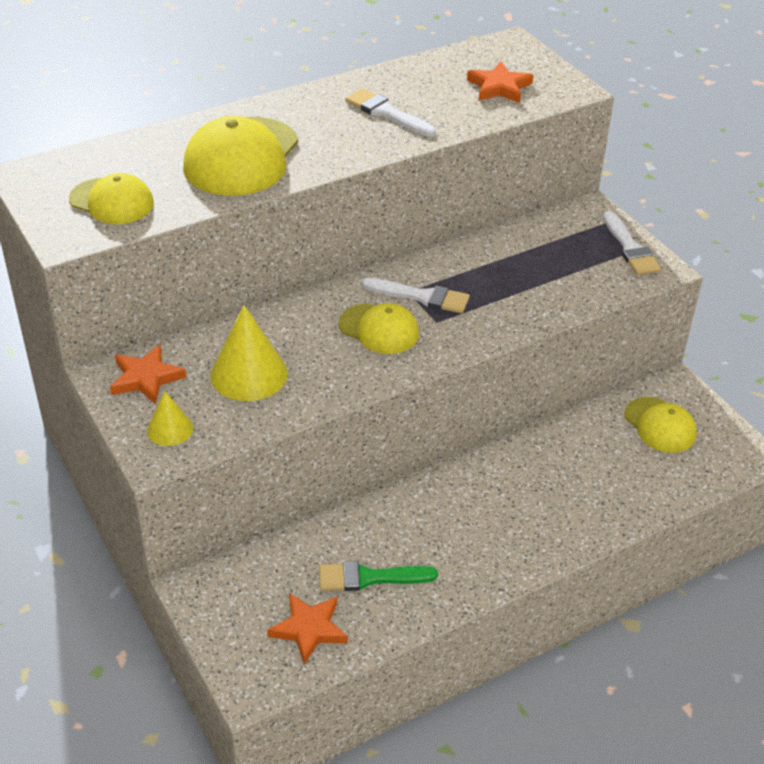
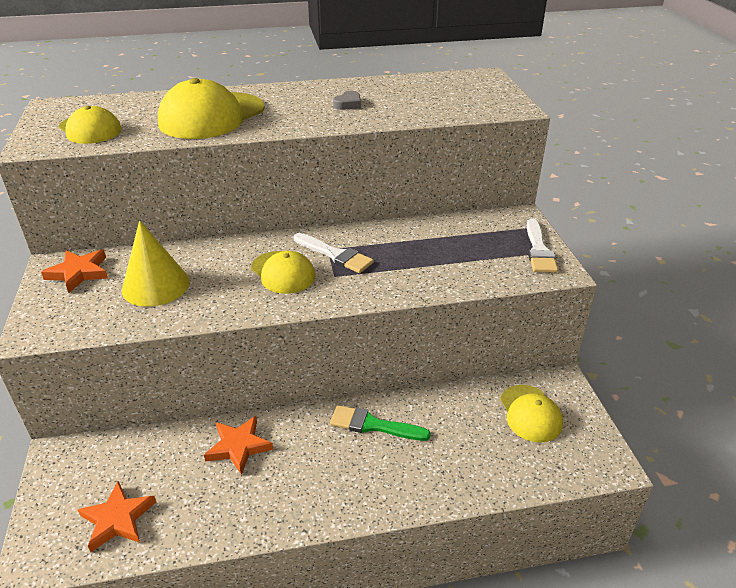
camera: 20 degrees right, 5 degrees down
(170, 429) = (62, 314): yellow cone -> none
(369, 578) = (198, 486): green brush -> green brush (373, 425)
(386, 113) = (348, 104): white brush -> grey heart
(499, 87) = (453, 100): orange star -> orange star (238, 446)

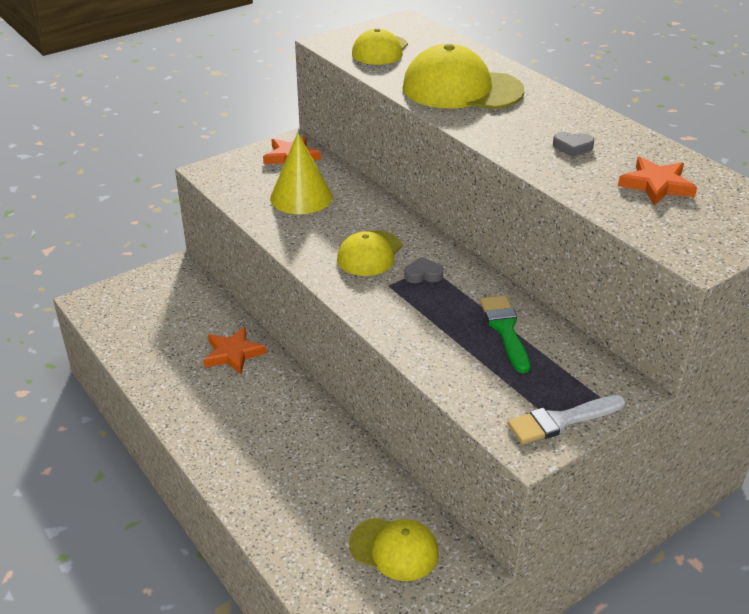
camera: 65 degrees right, 0 degrees up
(118, 519) = (135, 322): orange star -> orange star (656, 185)
(335, 255) = (423, 274): white brush -> grey heart
(373, 425) = (305, 428): green brush -> green brush (505, 329)
(530, 413) = (394, 549): yellow cap -> yellow cap turned 120 degrees counterclockwise

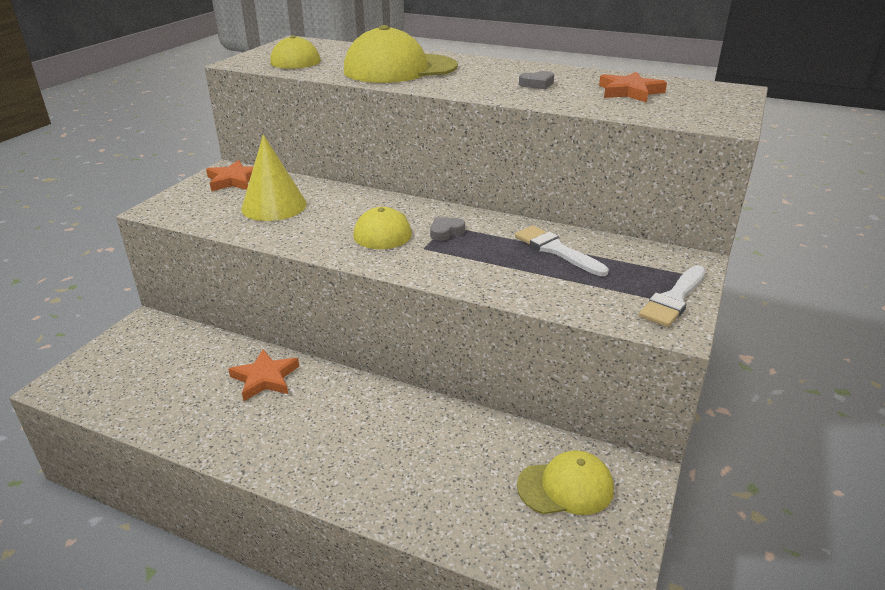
camera: 30 degrees left, 5 degrees down
(505, 329) = (556, 250): green brush -> white brush

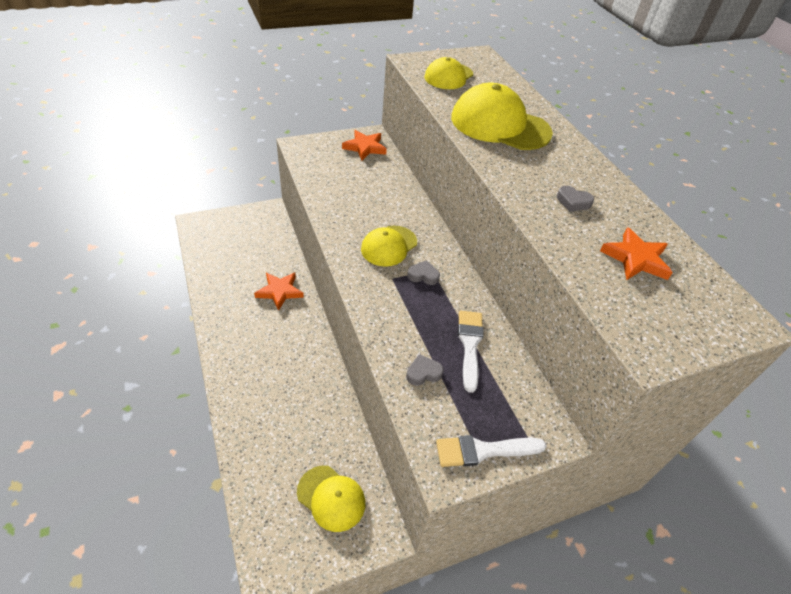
camera: 40 degrees right, 15 degrees up
(274, 206) = (357, 183): yellow cone -> none
(556, 286) = (423, 373): none -> grey heart

